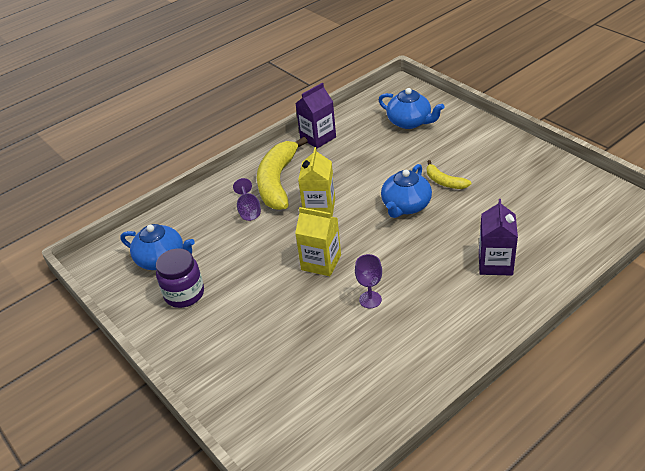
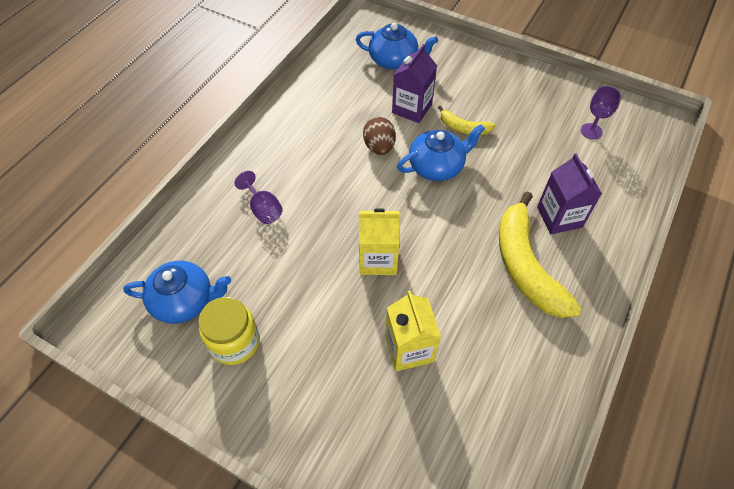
camera: 25 degrees left, 15 degrees up
(184, 294) = (234, 342): purple jar -> yellow jar
(278, 182) = (280, 163): yellow banana -> yellow banana (526, 266)
(318, 138) = (301, 97): purple carton -> purple carton (412, 108)
(319, 207) = (344, 187): yellow carton -> yellow carton (409, 348)
(363, 184) = (379, 147): none -> brown egg
(370, 300) = (453, 294): purple goblet -> purple goblet (591, 131)
(405, 206) = (437, 166): blue teapot -> blue teapot turned 120 degrees counterclockwise

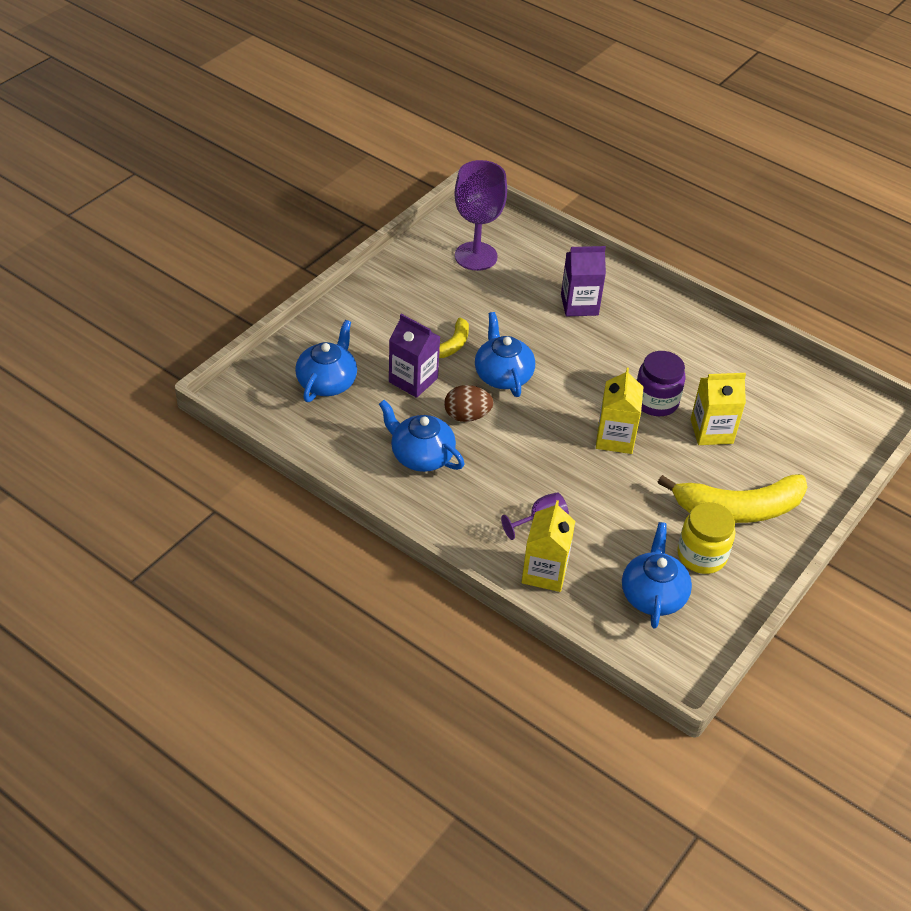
camera: 85 degrees left, 10 degrees down
(208, 216) = (544, 572): none -> yellow carton
(326, 123) = (421, 456): none -> blue teapot
(439, 293) = (656, 401): none -> purple jar
(526, 266) = (631, 339): yellow banana -> yellow banana (738, 508)
(591, 131) = (476, 256): purple goblet -> purple goblet, size x1.95

